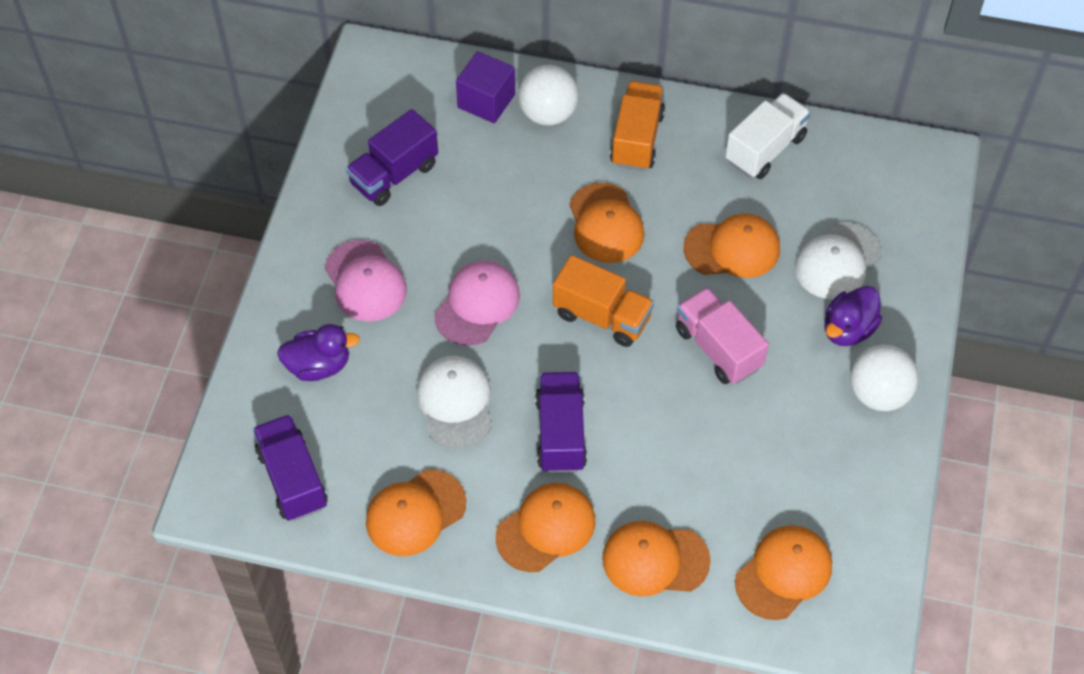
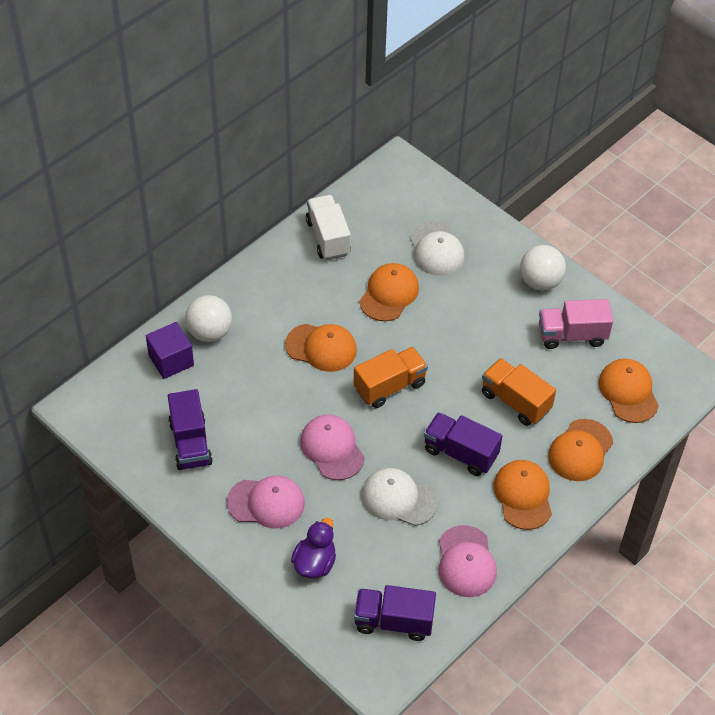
camera: 60 degrees left, 5 degrees down
(415, 513) = (466, 562): orange cap -> pink cap
(637, 139) = (268, 297): orange truck -> orange truck (515, 401)
(718, 348) = (455, 340): pink truck -> pink truck (572, 335)
(848, 329) = (487, 271): purple duck -> none

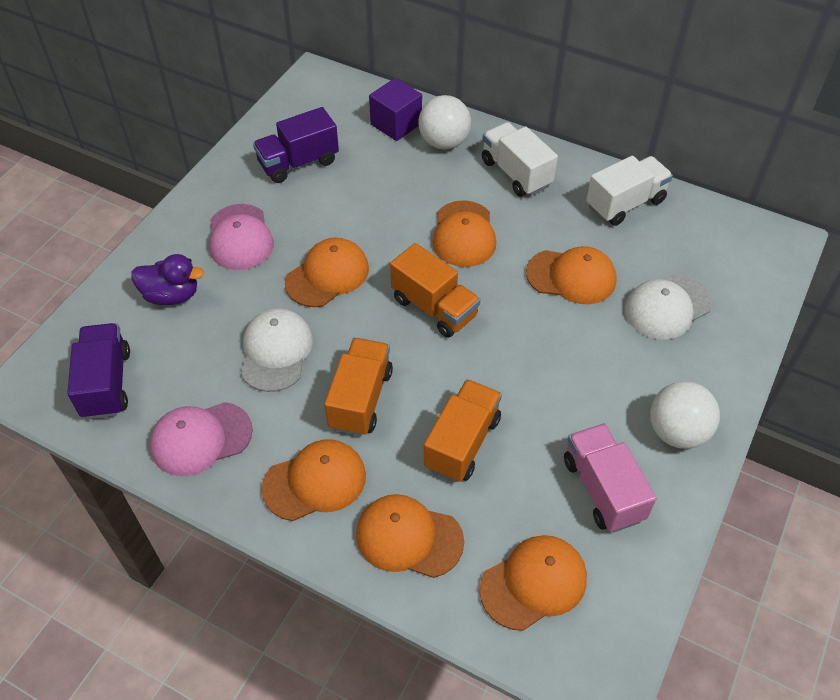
camera: 75 degrees right, 0 degrees up
(267, 295) = (516, 173): none -> white truck
(332, 448) = (327, 275): pink cap -> orange cap
(460, 453) = (360, 399): purple truck -> orange truck

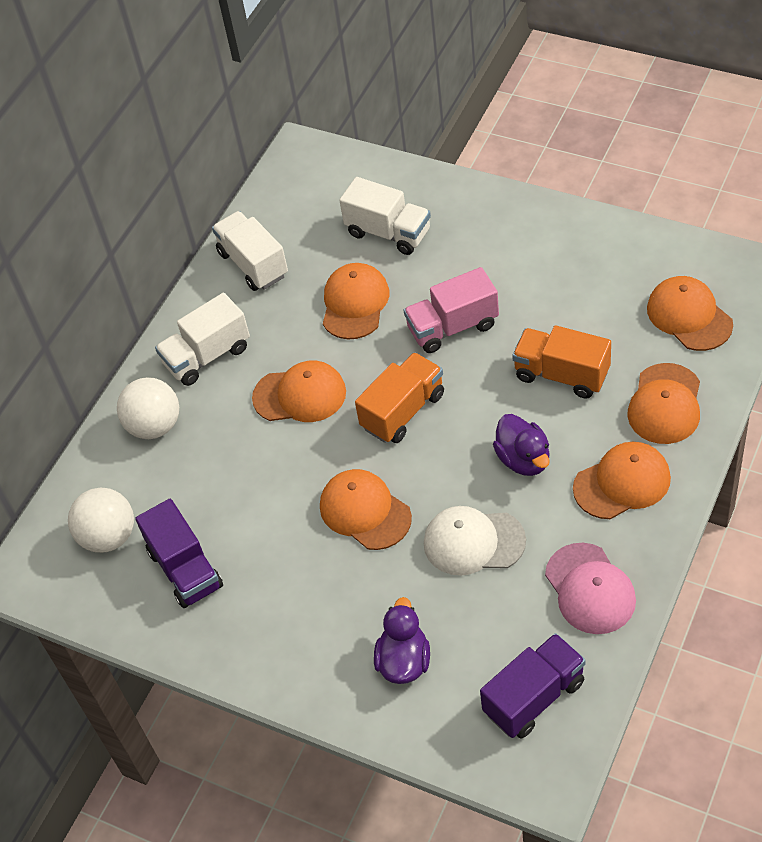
camera: 85 degrees left, 0 degrees up
(106, 383) = (534, 697): purple truck -> purple truck turned 150 degrees clockwise
(240, 237) = (311, 608): pink cap -> none
(315, 482) = (622, 483): orange cap -> orange cap turned 90 degrees clockwise
(360, 399) = (523, 459): orange truck -> purple duck
(396, 124) = (120, 476): purple cube -> none
(602, 489) = (593, 274): pink truck -> pink truck (453, 327)
(667, 307) = (388, 232): white cap -> white truck
(677, 432) = (527, 227): white ball -> white ball (109, 536)

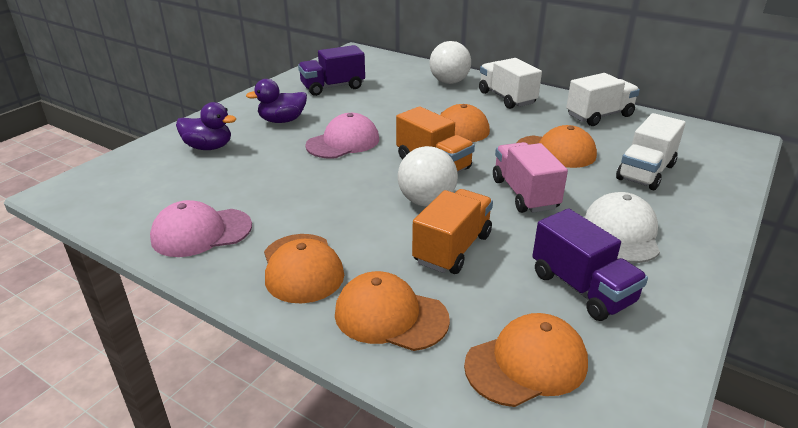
camera: 90 degrees right, 20 degrees down
(109, 536) = (369, 70): white ball -> white ball (426, 201)
(365, 511) = (343, 142): orange cap -> pink cap
(473, 542) = (287, 182): white cap -> white cap (621, 232)
(523, 459) = (358, 214): purple duck -> purple duck (282, 120)
(534, 697) = (131, 194): purple truck -> purple truck (582, 288)

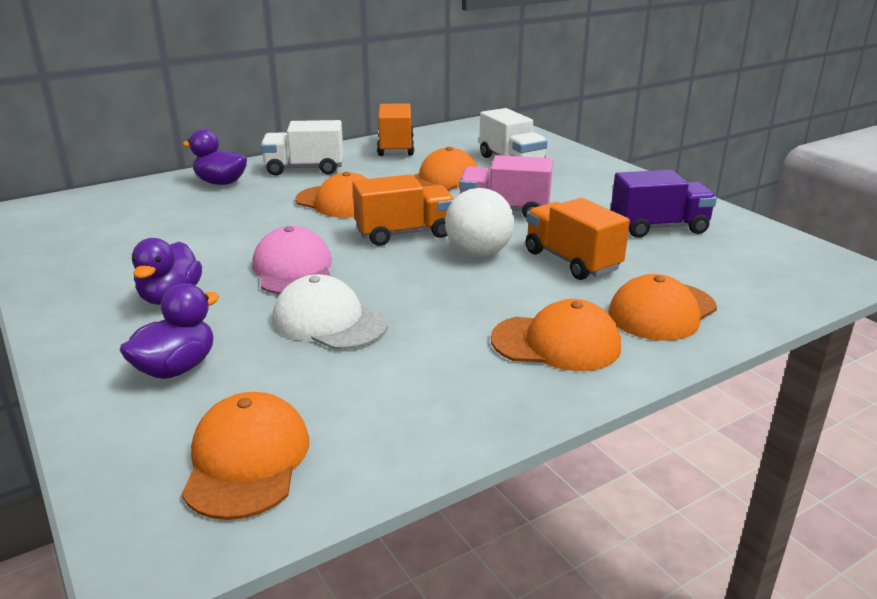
camera: 65 degrees left, 5 degrees down
(201, 232) = (428, 402): pink cap -> none
(333, 87) = (117, 246): purple truck -> none
(449, 82) = (221, 183): white ball -> purple duck
(526, 364) = (743, 270): orange cap -> orange cap (247, 460)
(599, 116) = (395, 147): white truck -> orange truck
(621, 232) = (592, 194): white cap -> white cap (329, 321)

